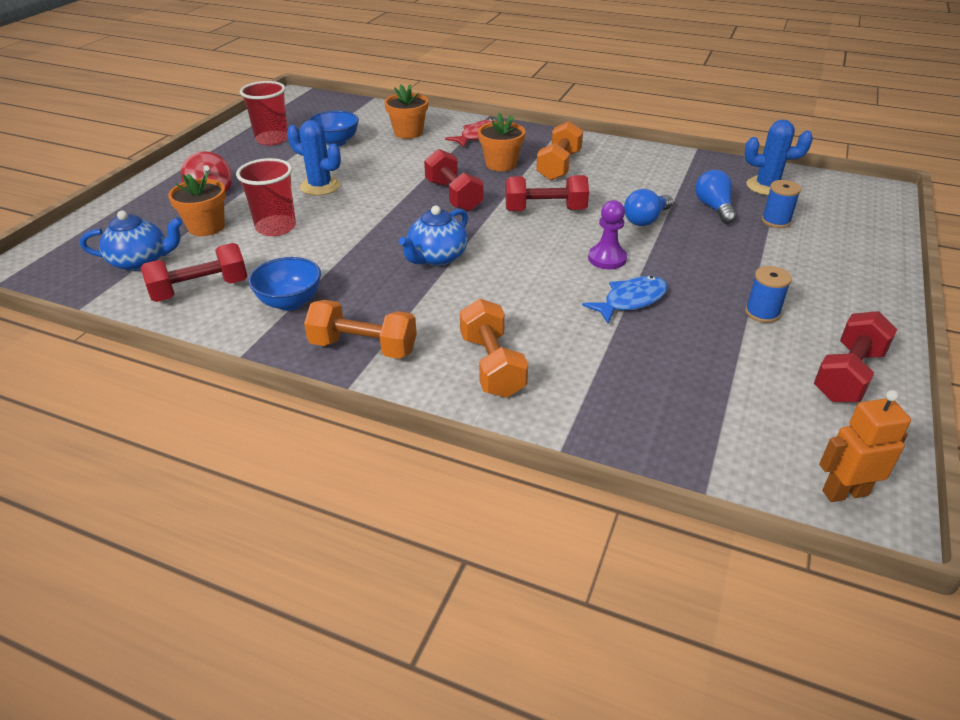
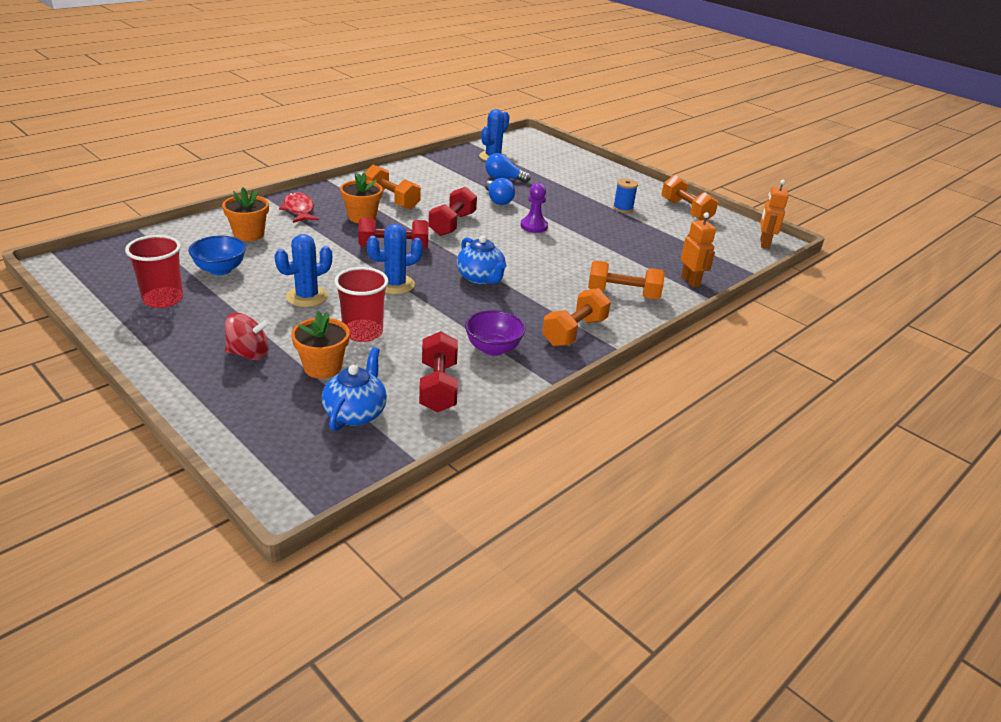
camera: 70 degrees left, 5 degrees down
(290, 302) = (493, 349): blue bowl -> purple bowl
(378, 217) = (395, 284): none -> blue cactus
(595, 422) = (690, 281): none -> orange robot
(631, 300) = (585, 235): blue fish -> none
(776, 221) = (535, 170): blue spool -> none
(848, 375) = (686, 210): red dumbbell -> orange dumbbell

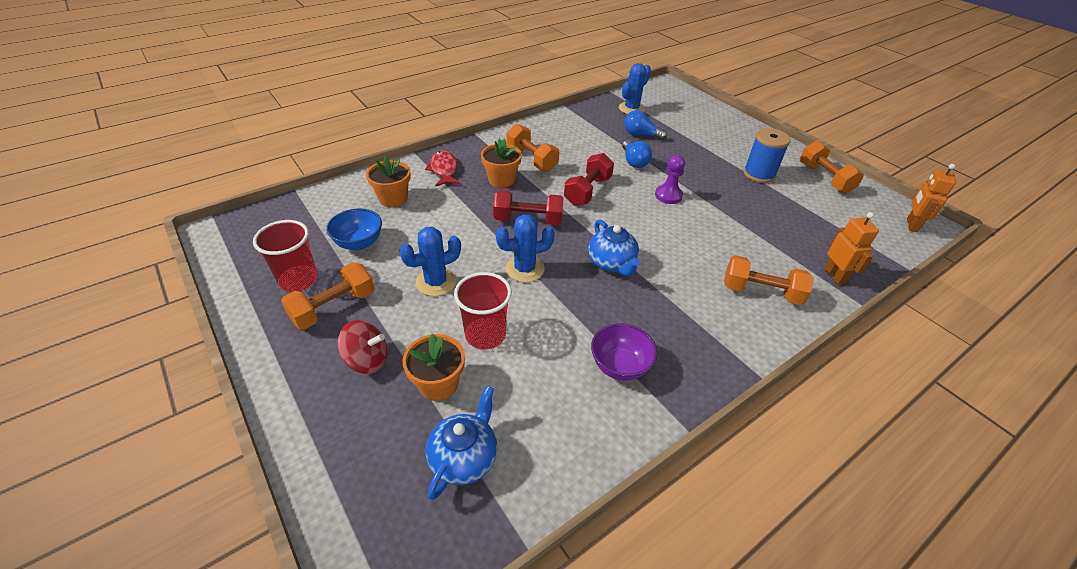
camera: 10 degrees right, 10 degrees up
(438, 387) = (557, 422): red dumbbell -> none
(574, 332) = (708, 345): orange dumbbell -> orange dumbbell (334, 307)
(623, 208) = (759, 174): blue spool -> blue spool, size x1.54

